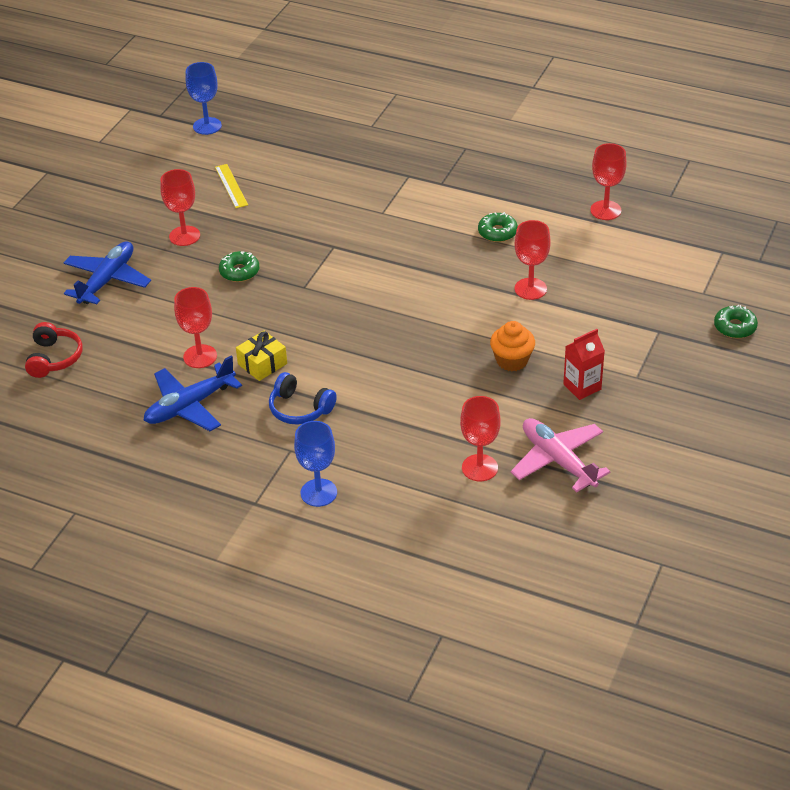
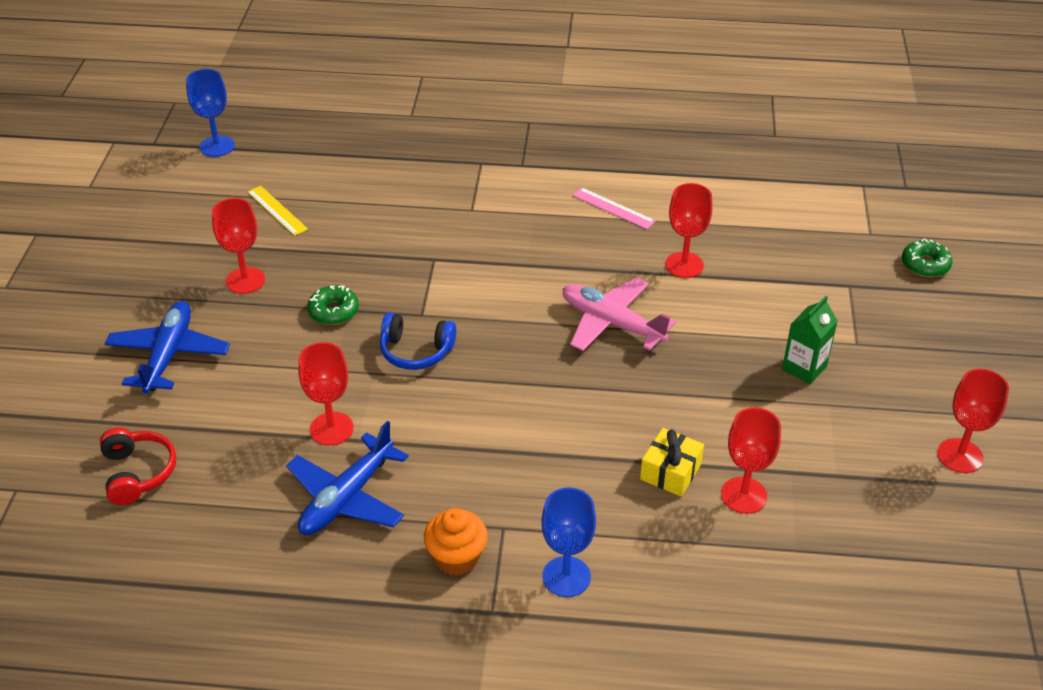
camera: 20 degrees left, 0 degrees up
(262, 364) = (415, 421): yellow gift -> yellow gift (670, 472)
(300, 409) = (489, 469): blue headphones -> blue headphones (416, 351)
(497, 232) = (613, 208): green donut -> pink ruler
(512, 360) = (709, 353): orange cupcake -> orange cupcake (456, 558)
(558, 460) = (828, 464): pink plane -> pink plane (611, 323)
(582, 387) = (804, 368): red carton -> green carton
(605, 210) = (716, 163): red goblet -> red goblet (960, 456)

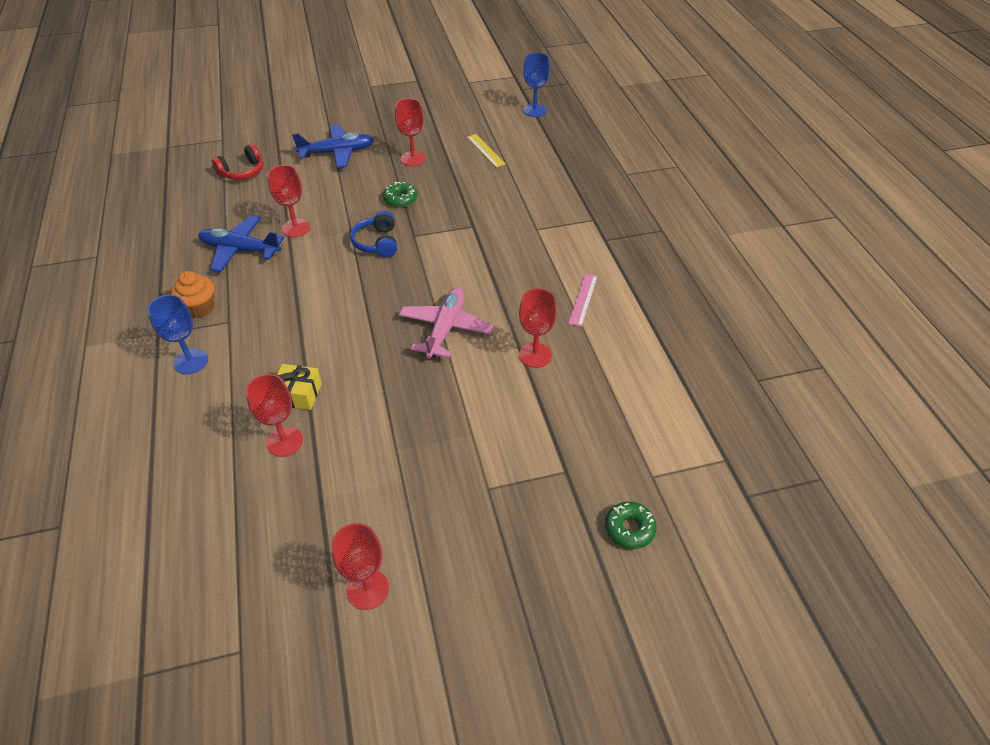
camera: 70 degrees right, 5 degrees up
(277, 210) = (485, 150): yellow ruler -> yellow ruler turned 60 degrees counterclockwise
(804, 368) = (441, 456): green carton -> none

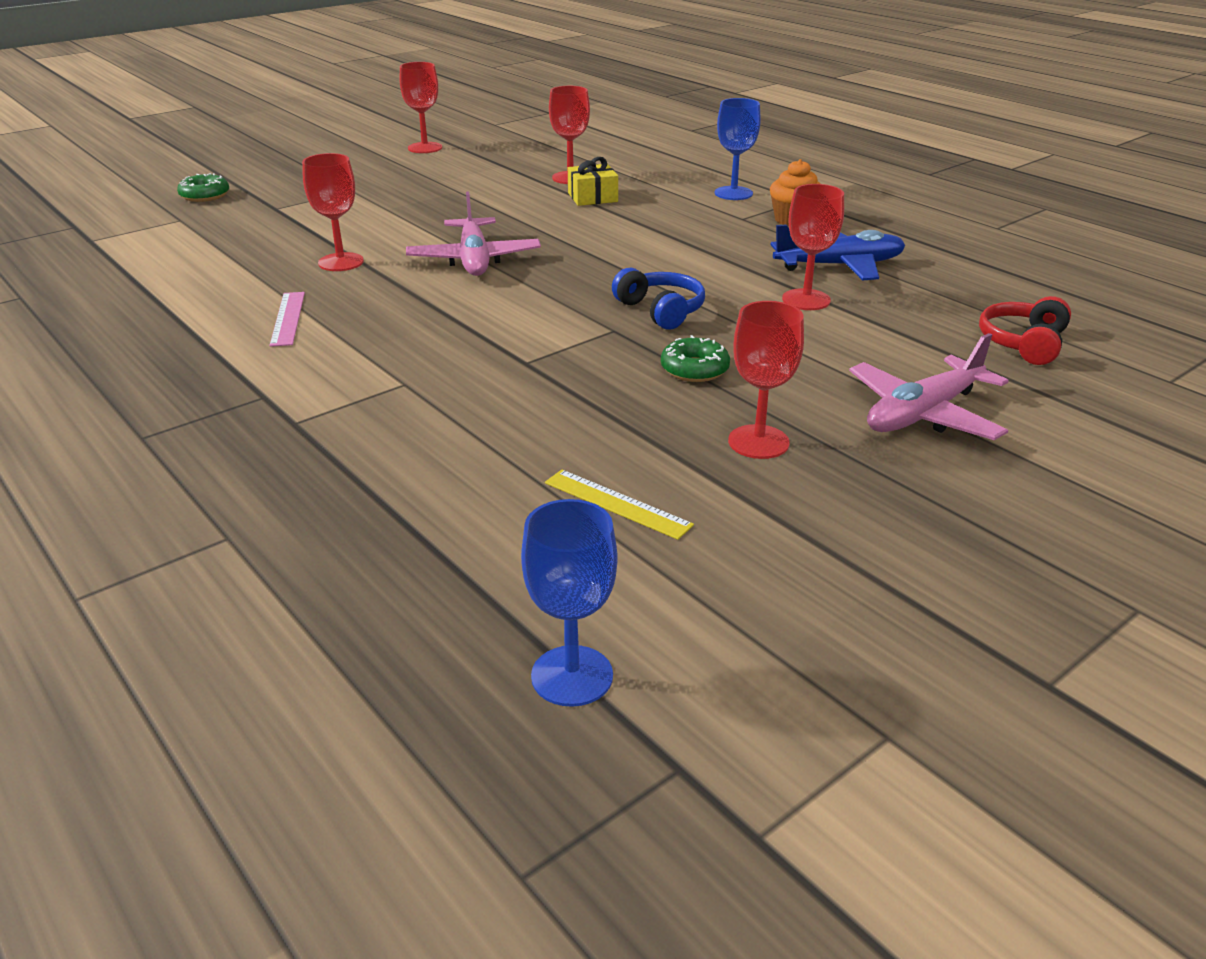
camera: 155 degrees right, 15 degrees down
(337, 152) = (923, 414): blue plane -> pink plane

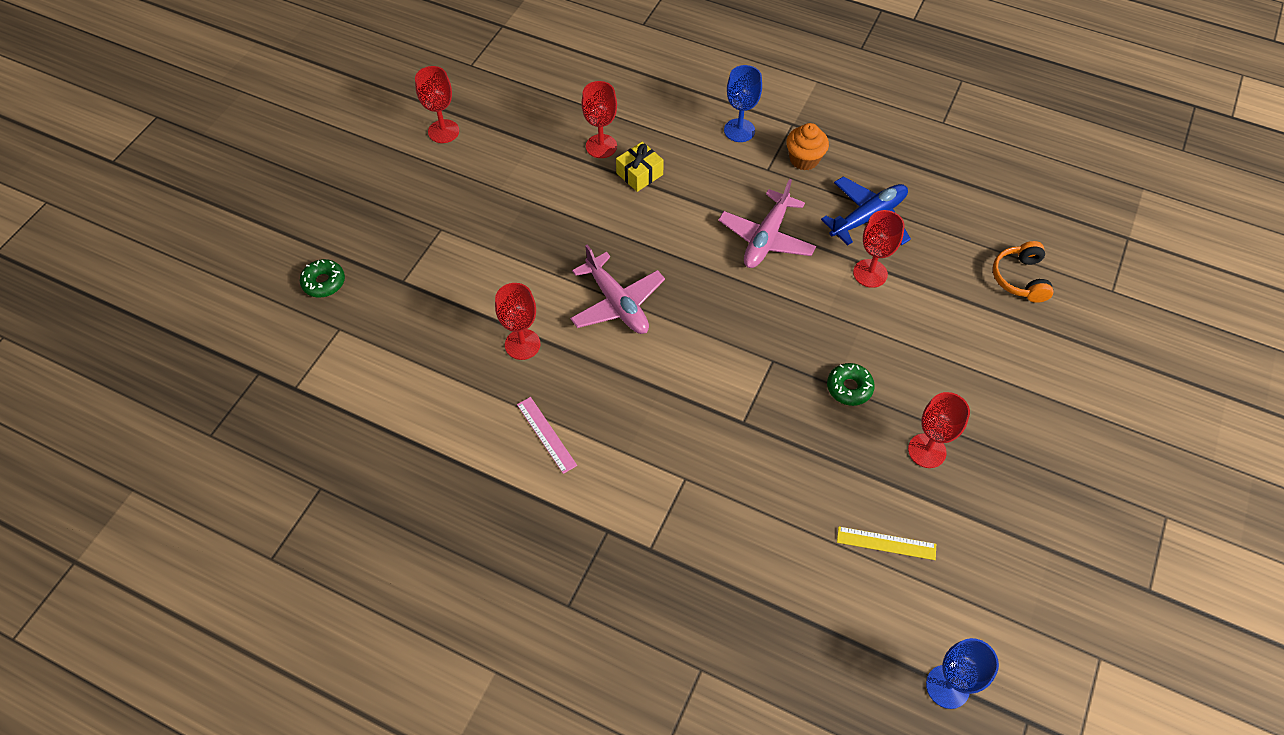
camera: 25 degrees left, 25 degrees up
(661, 311) = (788, 324): blue headphones -> none
(923, 414) = (999, 383): pink plane -> pink plane (766, 238)
(1023, 343) = (1020, 278): red headphones -> orange headphones

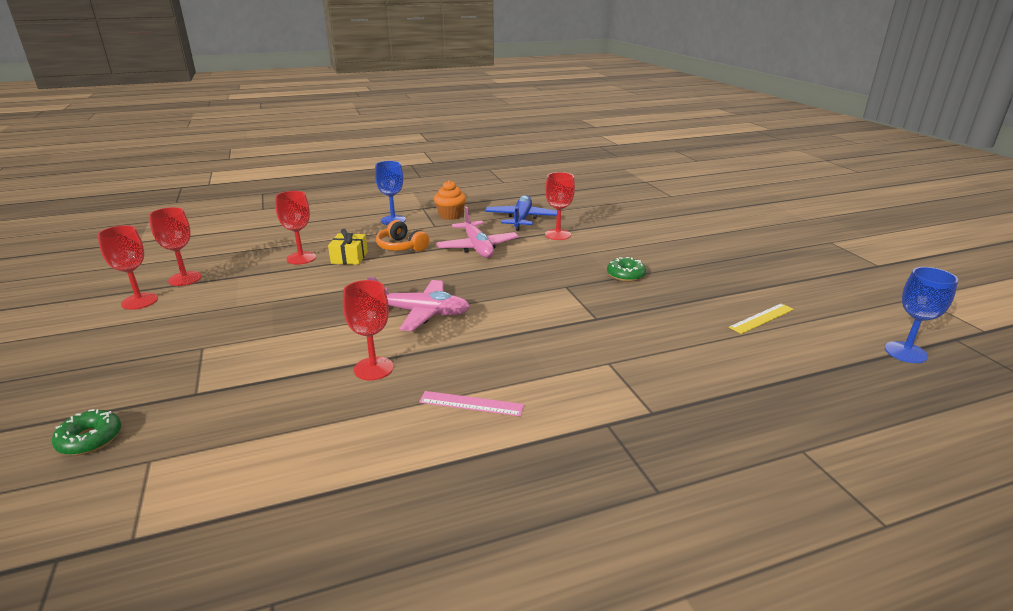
camera: 45 degrees left, 30 degrees down
(927, 451) = (706, 275): red goblet -> red goblet (185, 279)
(1020, 278) = (628, 208): orange headphones -> orange headphones (401, 247)

